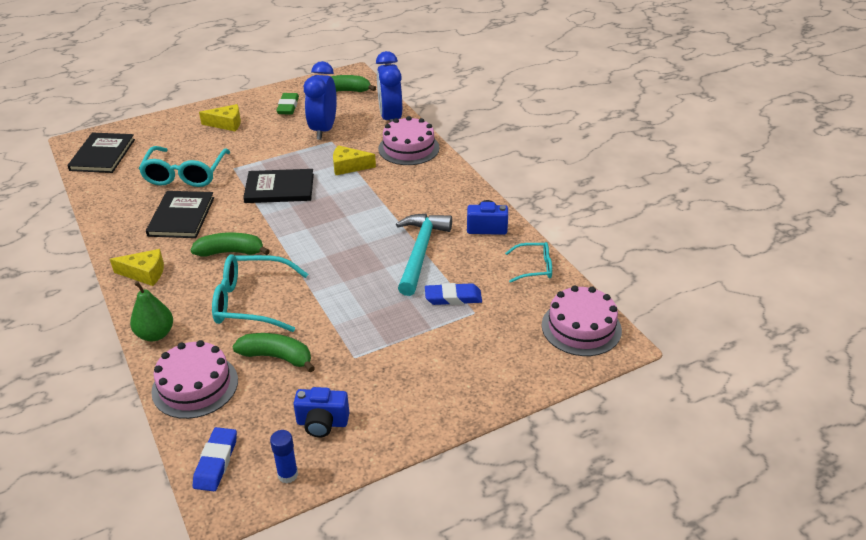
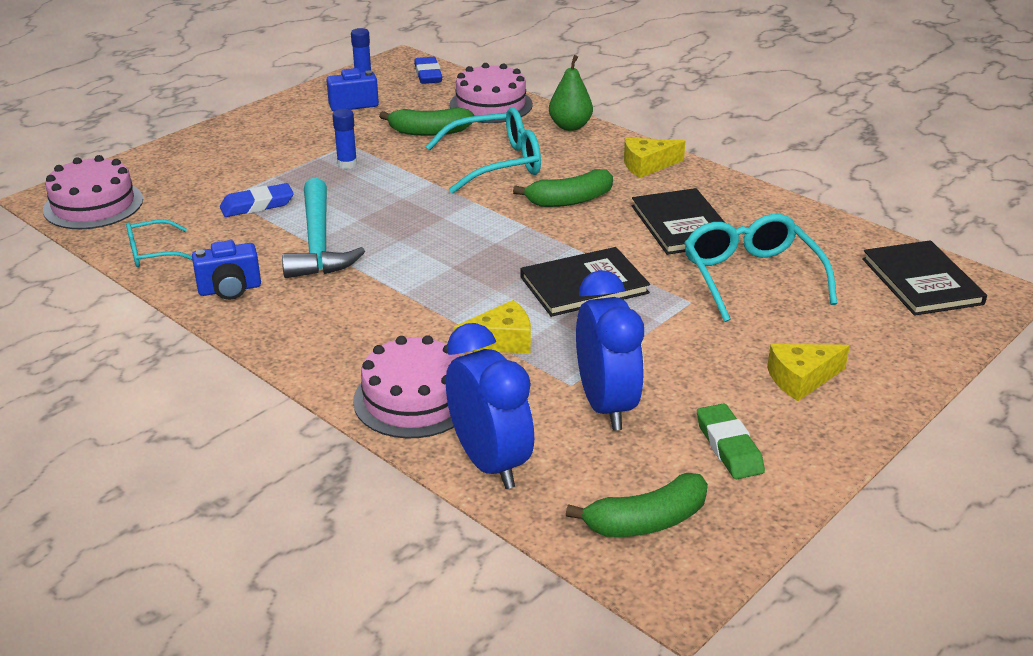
camera: 160 degrees right, 5 degrees down
(367, 329) = (347, 164): none -> blue glue stick

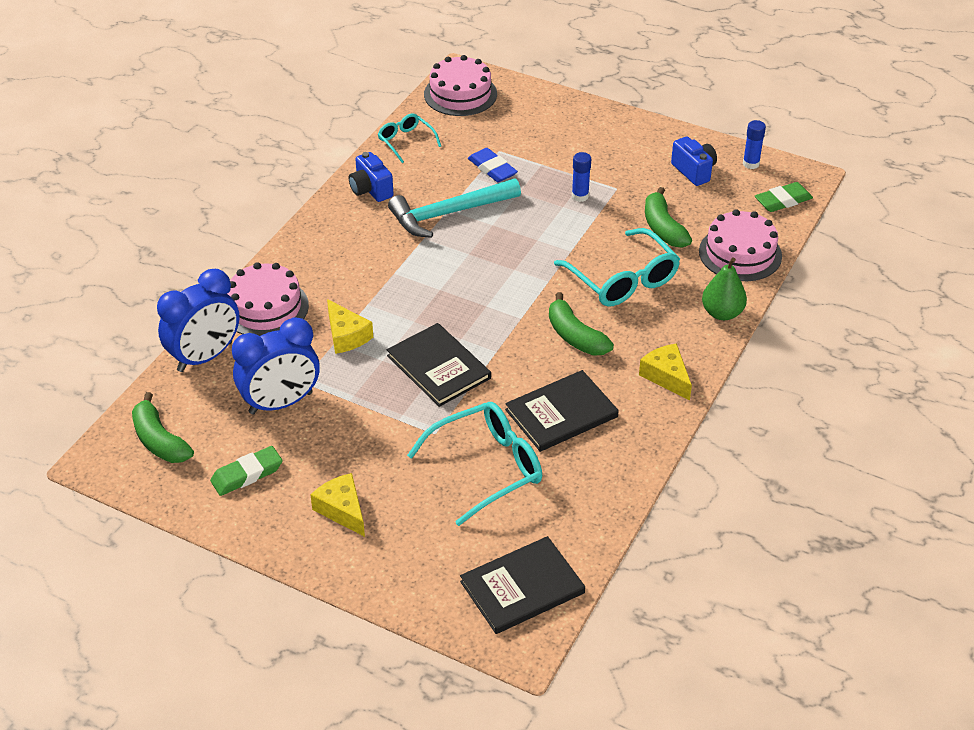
camera: 75 degrees right, 10 degrees up
(428, 75) = (783, 201): blue eraser -> green eraser

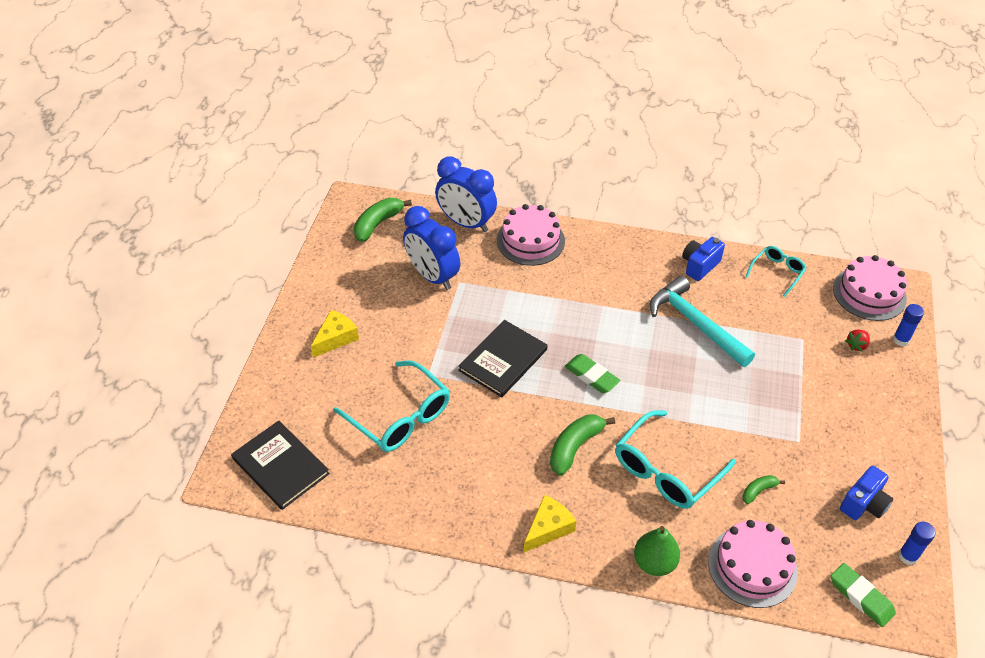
camera: 75 degrees right, 5 degrees up
(247, 474) = (357, 277): green eraser -> green eraser (591, 376)
(346, 336) = (517, 294): yellow cheese -> none
(492, 169) = (774, 340): blue eraser -> none
(520, 121) = (856, 345): none -> red strawberry
(561, 413) = (476, 455): black book -> none
(580, 196) = (770, 414): blue glue stick -> blue glue stick (901, 340)
(663, 228) = (758, 491): green banana -> green banana, size x0.55

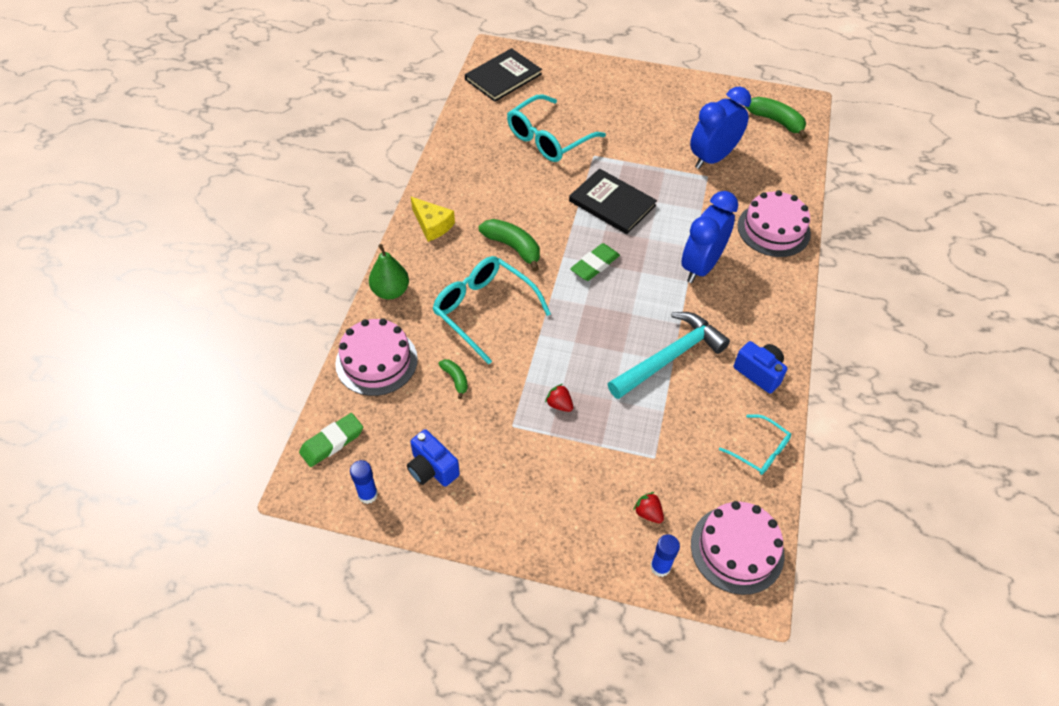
camera: 90 degrees right, 5 degrees up
(336, 338) = (631, 100): yellow cheese -> none
(466, 223) = (790, 182): blue clock -> blue clock (701, 266)
(766, 405) = (559, 404): none -> red strawberry

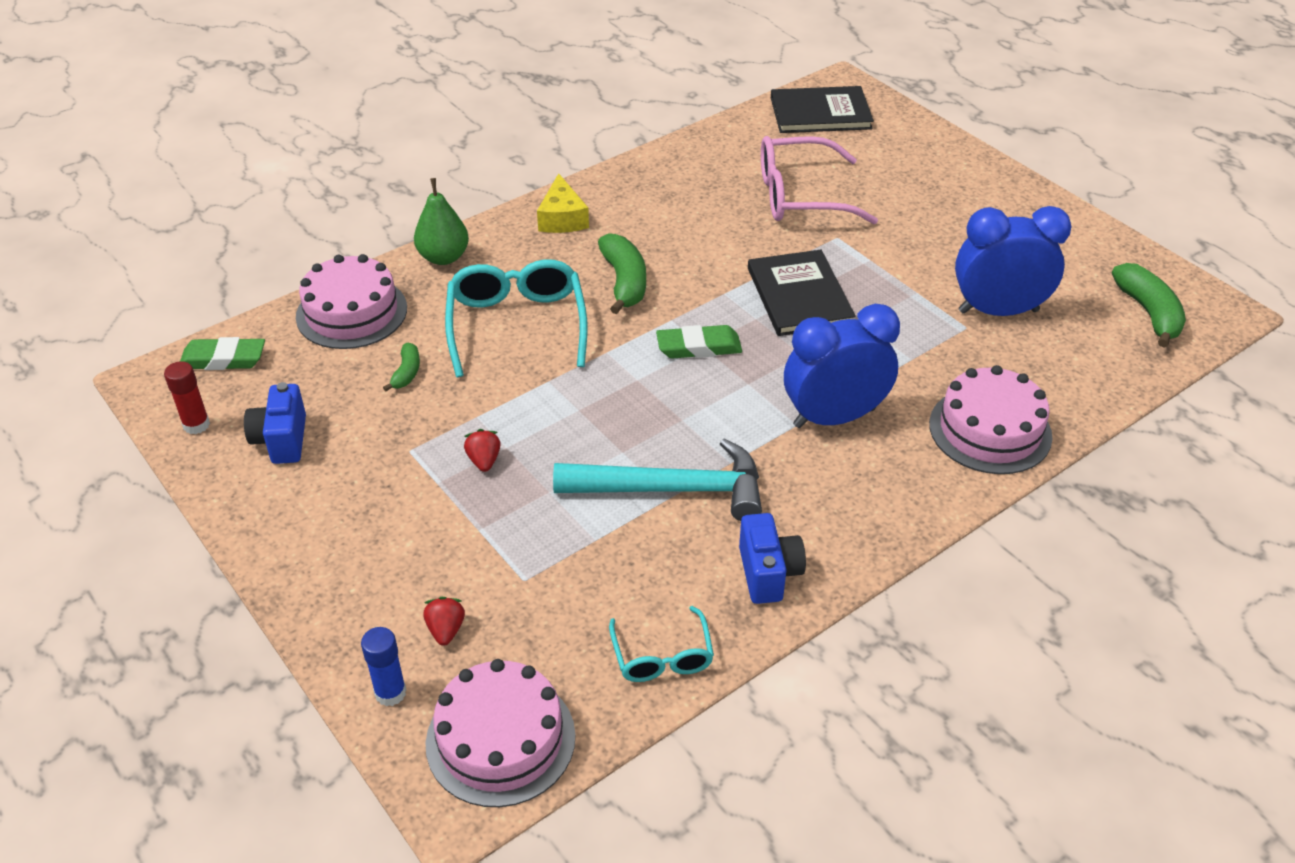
camera: 40 degrees right, 10 degrees down
(368, 495) = (196, 425): blue glue stick -> red glue stick
(548, 138) = (800, 196): turquoise glasses -> pink glasses

